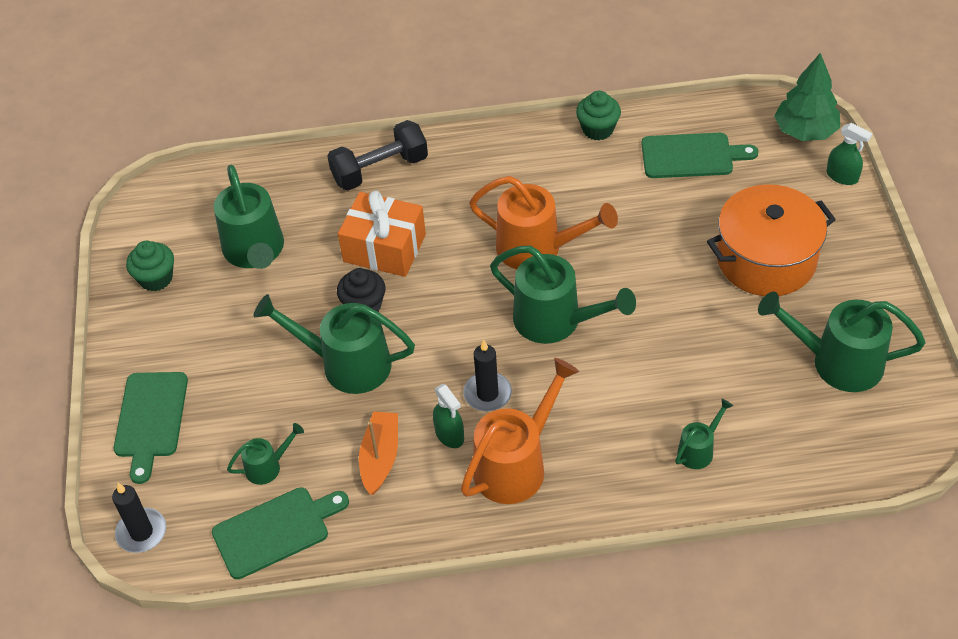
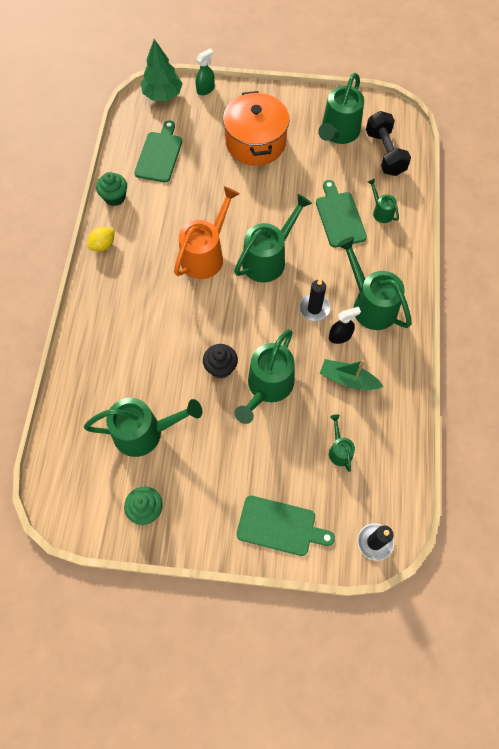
camera: 80 degrees left, 15 degrees up
(276, 531) = (390, 452): green cutting board -> green cutting board (339, 217)
(380, 170) = (97, 335): black dumbbell -> black dumbbell (385, 153)
(380, 457) = (348, 379): orange boat -> green boat
(384, 248) = (173, 345): orange gift -> none
(449, 435) = (340, 336): green spray bottle -> black spray bottle
(515, 139) = (103, 245): none -> yellow lemon
(516, 464) = (370, 304): orange watering can -> green watering can

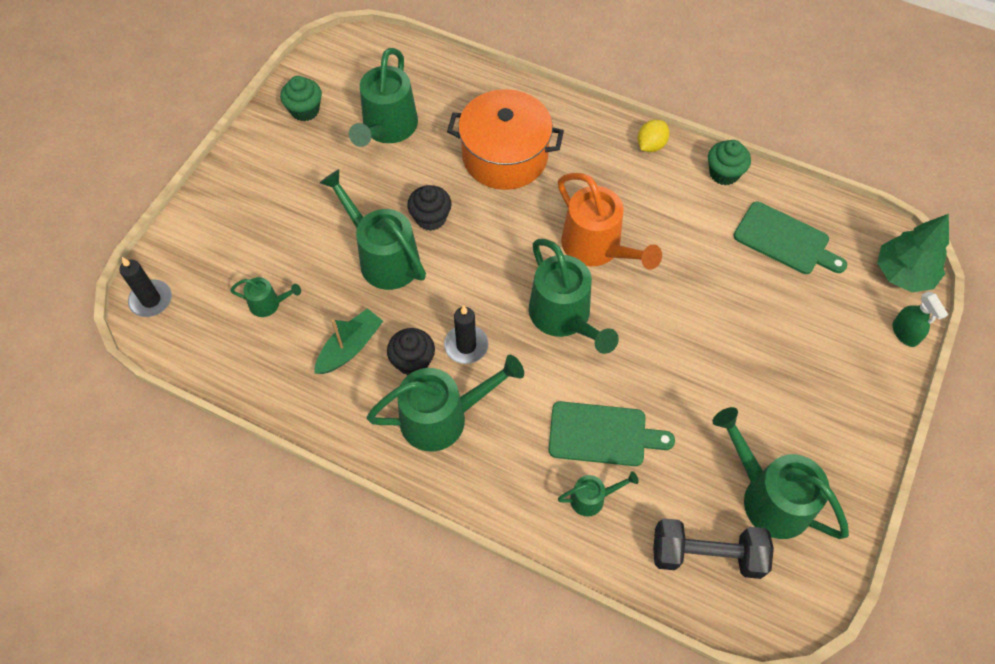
camera: 110 degrees right, 5 degrees down
(103, 245) = (651, 145): yellow lemon -> yellow lemon turned 60 degrees clockwise
(255, 142) = (778, 368): orange pot -> orange pot (505, 156)
(280, 526) = (220, 217): green cutting board -> none
(340, 336) = (413, 361): black spray bottle -> black cupcake

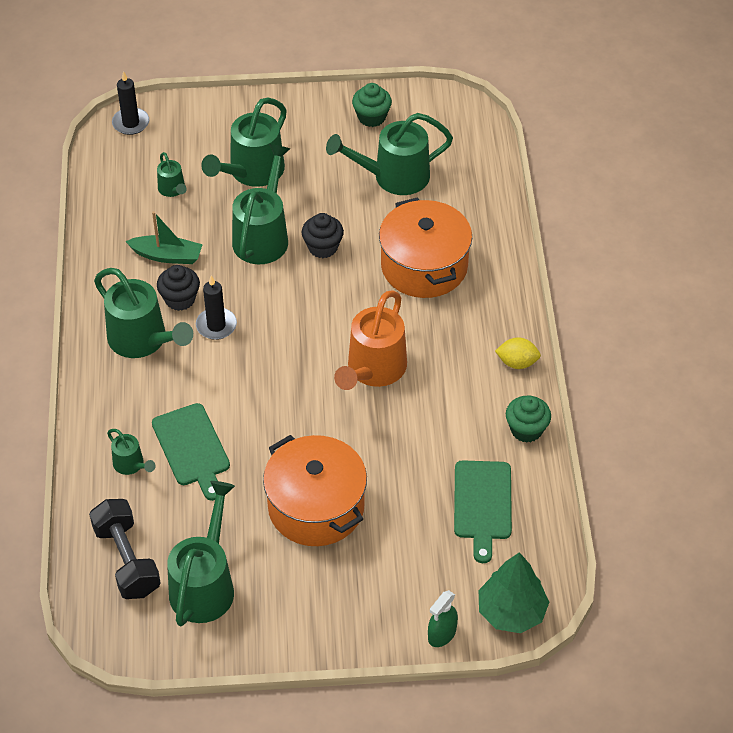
camera: 60 degrees right, 10 degrees down
(564, 318) = (286, 378): green watering can -> green watering can (251, 172)
(725, 363) = (316, 507): none -> orange pot

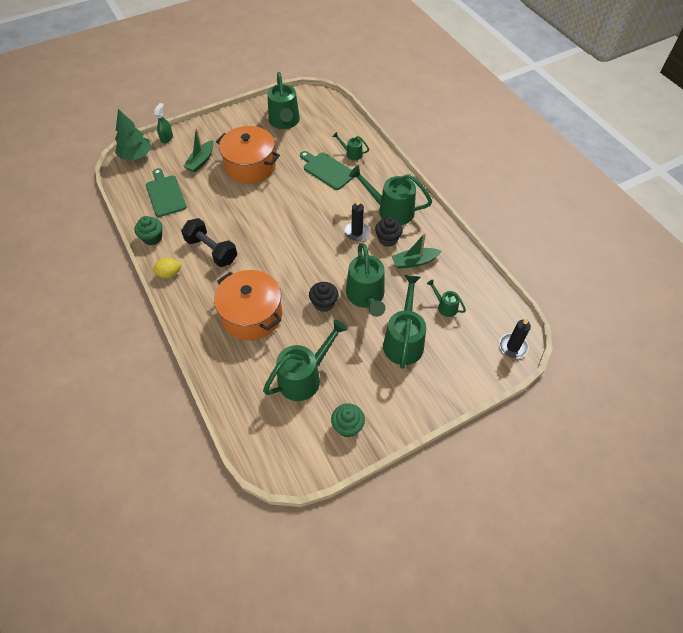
camera: 155 degrees right, 5 degrees up
(127, 560) = (325, 119): black dumbbell -> black dumbbell (211, 250)
(373, 371) = (253, 239): orange watering can -> none
(397, 552) = (201, 161): none -> green boat

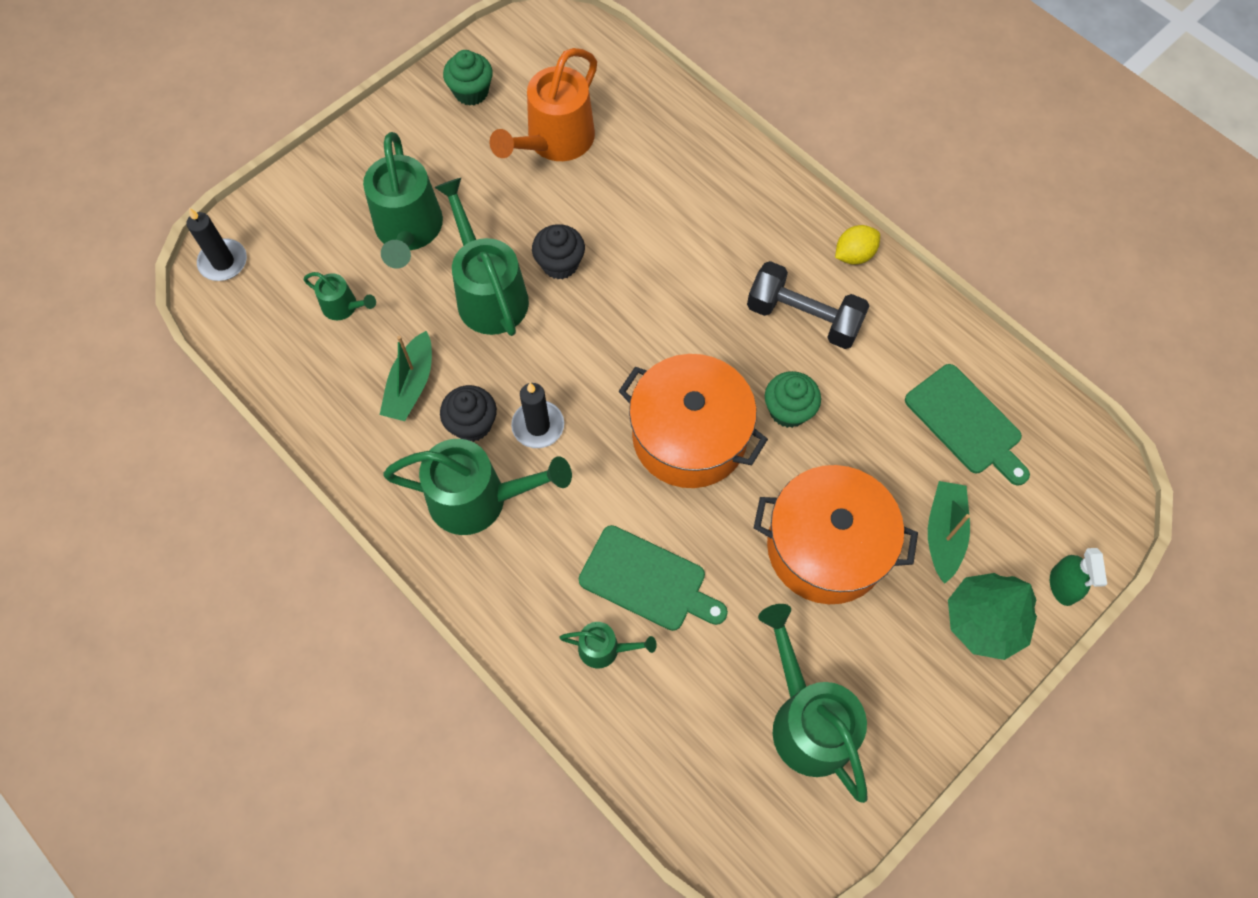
camera: 165 degrees right, 10 degrees up
(136, 156) = (1095, 512): green tree -> green tree (983, 621)
(152, 238) = (928, 317): green cupcake -> green cupcake (788, 410)
(252, 315) = (675, 216): orange pot -> orange pot (689, 436)
(304, 376) = (554, 142): green watering can -> orange watering can
(414, 262) = (411, 385): green boat -> green boat turned 135 degrees clockwise

